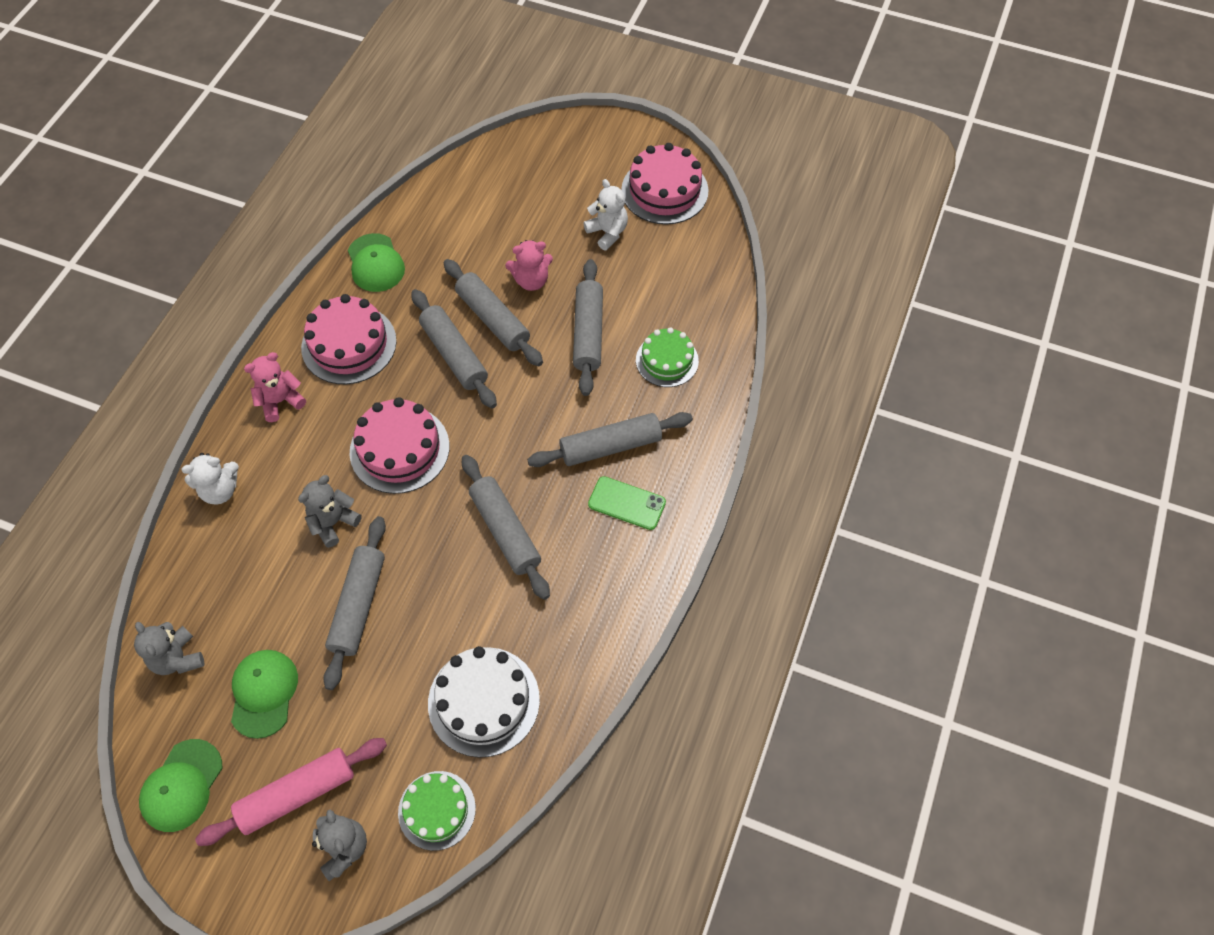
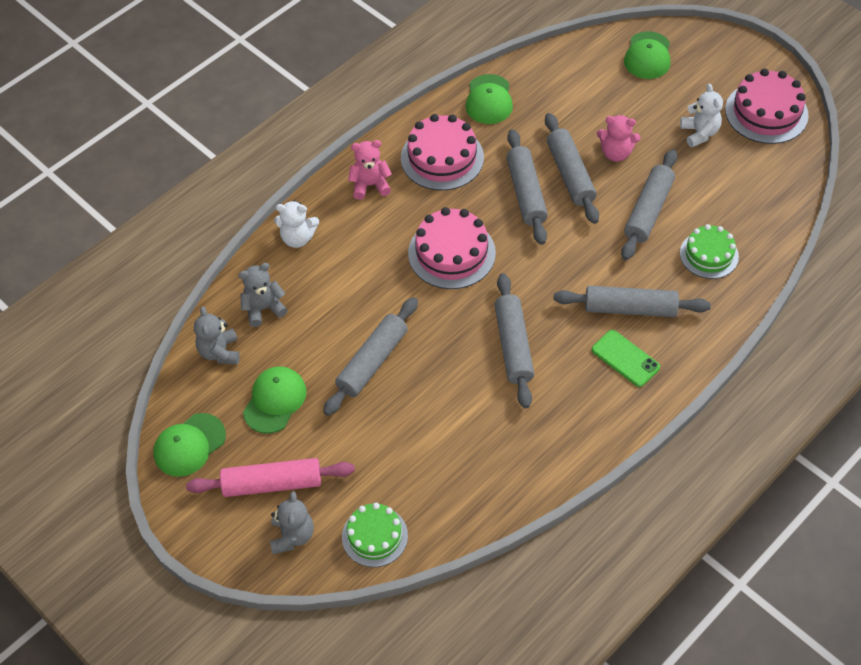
camera: 25 degrees right, 5 degrees down
(333, 523) = (376, 292): grey teddy bear -> grey teddy bear (263, 308)
(483, 701) = (444, 469): white cake -> none
(524, 165) = (647, 56): none -> green cap

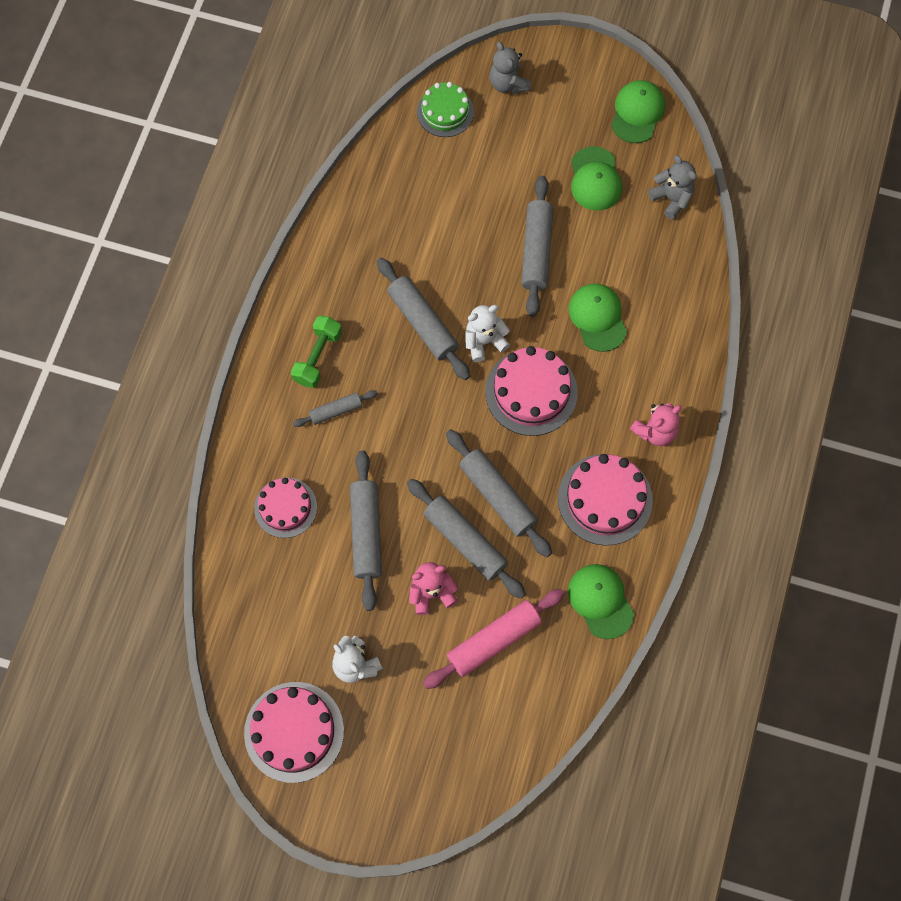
camera: 150 degrees right, 15 degrees up
(263, 308) = (663, 255): grey teddy bear -> none
(272, 483) = (550, 114): pink rolling pin -> pink rolling pin (494, 641)
(298, 238) = (683, 339): white teddy bear -> white teddy bear (484, 341)
(625, 358) = (317, 357): green phone -> green dumbbell
(630, 308) = (336, 411): grey rolling pin -> grey rolling pin, size x0.56
(647, 56) = (460, 756): green cap -> green cap (598, 318)
(709, 255) = (285, 507): green cake -> pink cake

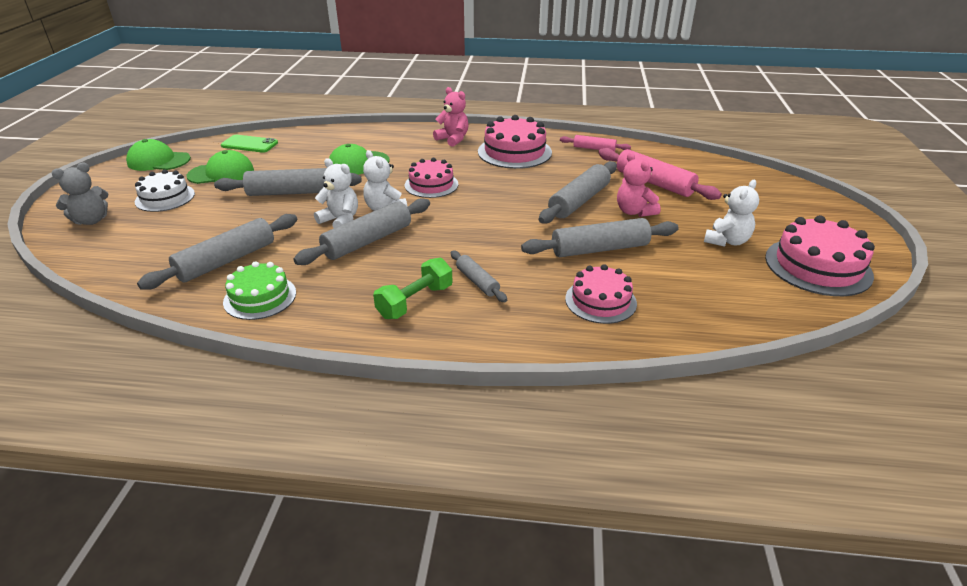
camera: 100 degrees left, 35 degrees down
(317, 357) = (415, 302): green dumbbell -> green dumbbell turned 60 degrees counterclockwise
(445, 112) = (108, 252): green cake -> green cake (260, 297)
(467, 299) = (340, 220): none -> white teddy bear
(498, 496) = (531, 191): grey rolling pin -> grey rolling pin (226, 261)
(531, 392) = (431, 185): pink cake -> pink cake, size x0.66
(545, 136) = (165, 198): none -> white cake
(600, 601) = (594, 148): green cap -> pink rolling pin
(671, 199) = (249, 144): grey teddy bear -> green phone

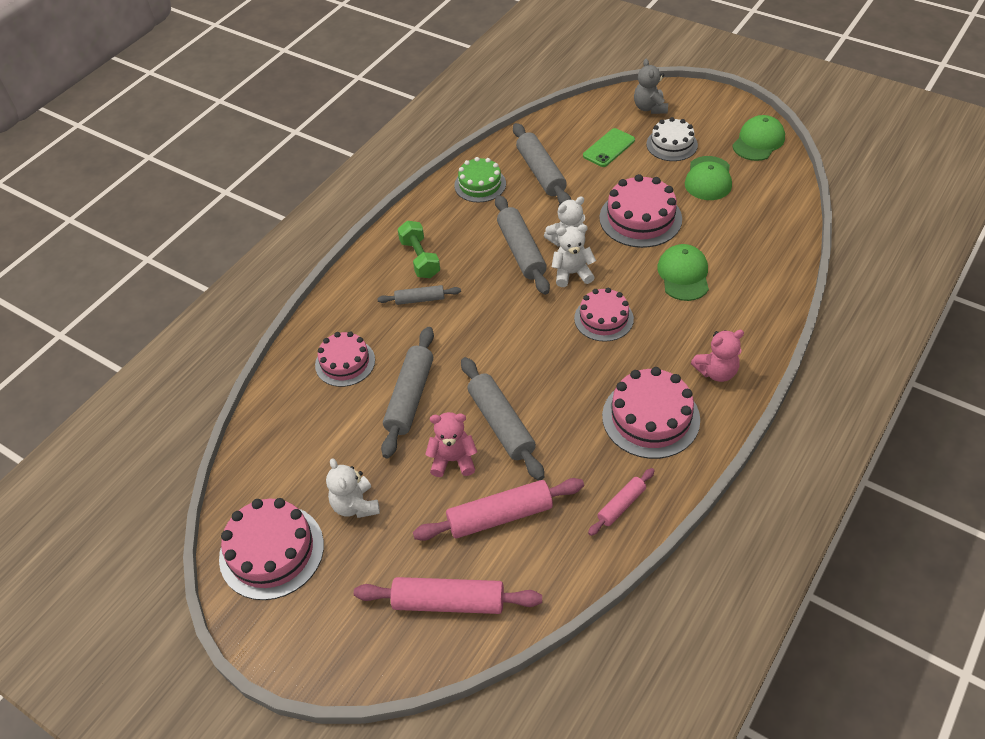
camera: 120 degrees right, 15 degrees up
(249, 144) = (776, 202): green phone -> green phone (609, 148)
(290, 192) = (640, 218): grey rolling pin -> pink cake
(736, 184) = (448, 602): none -> pink rolling pin

